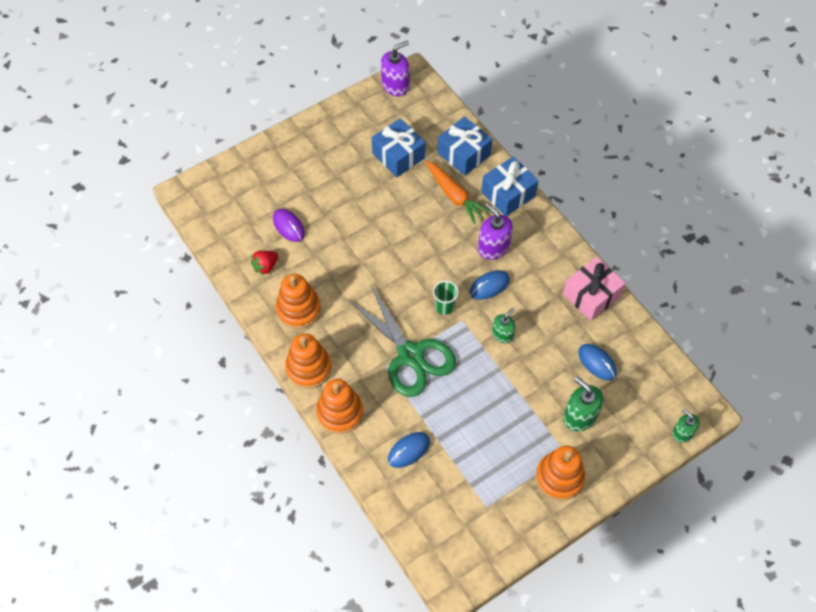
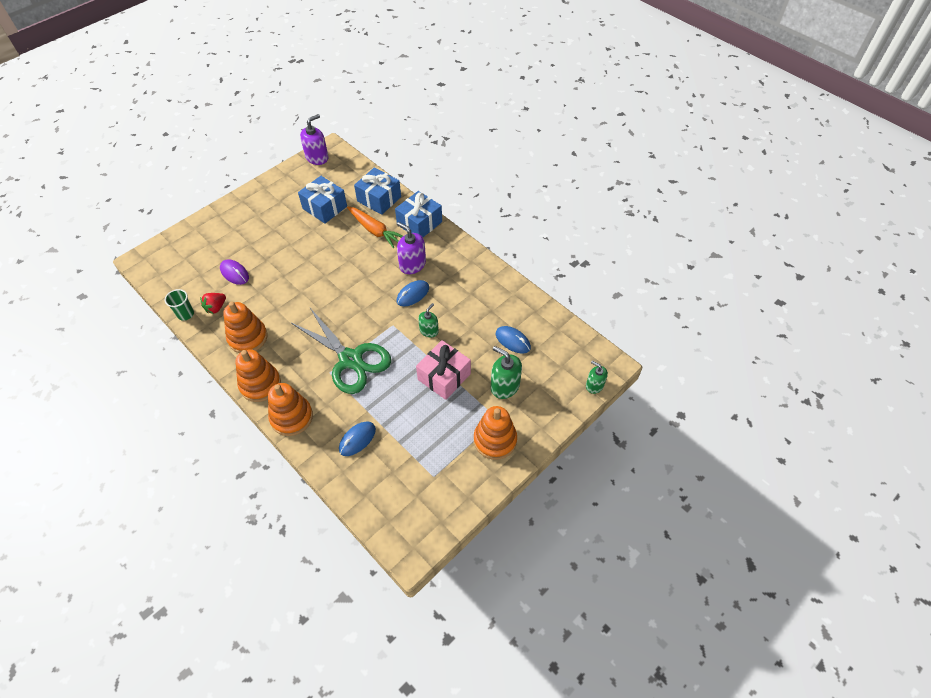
camera: 10 degrees left, 5 degrees down
(444, 306) = (376, 316): green cup -> green cup (185, 314)
(591, 295) = (499, 289): pink gift -> pink gift (444, 376)

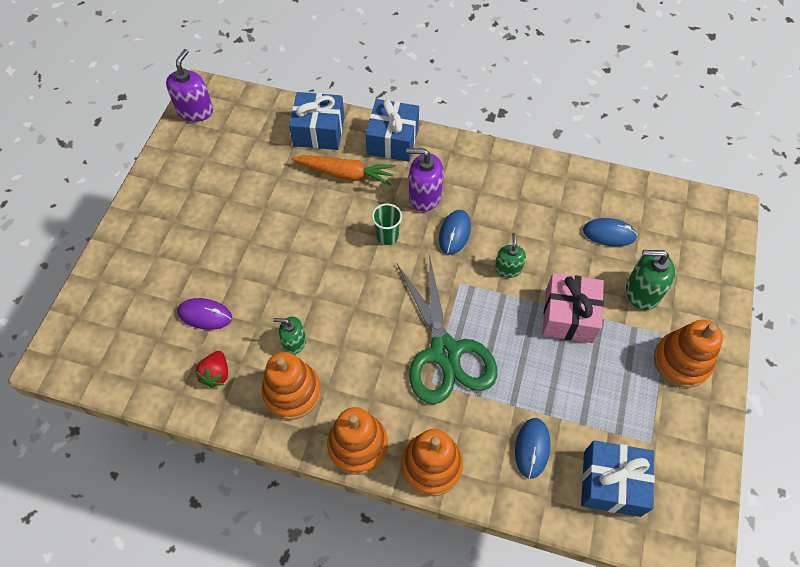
camera: 30 degrees left, 5 degrees up
(185, 314) = (180, 404): green cup -> green cup (387, 236)
(324, 207) = (257, 172): blue gift -> blue gift (611, 483)
(350, 359) = (445, 352): green scissors -> green scissors turned 60 degrees clockwise
(594, 385) = (731, 242): green soap dispenser -> green soap dispenser (294, 342)

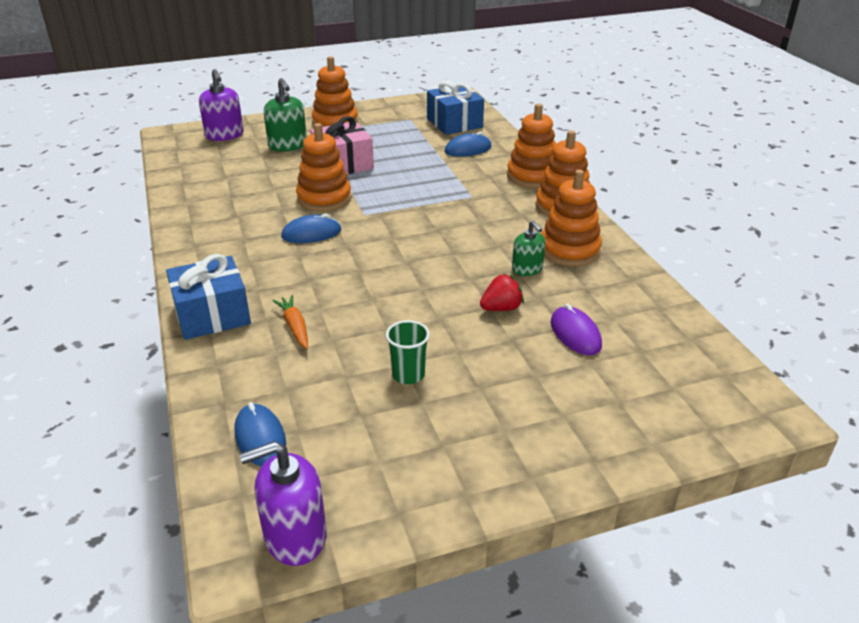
camera: 125 degrees left, 25 degrees down
(216, 374) = (614, 296): red strawberry -> red strawberry (501, 308)
(319, 131) = (240, 378): blue gift -> none
(345, 174) = (295, 327): orange carrot -> orange carrot, size x0.61
(387, 236) = (353, 267): green cup -> green cup (408, 375)
(424, 196) = (279, 265): purple soap dispenser -> purple soap dispenser (224, 135)
(445, 352) = (439, 199): green scissors -> none
(508, 268) = (324, 198): green soap dispenser -> orange stacking toy
(609, 234) = (239, 169): blue mouse -> blue mouse (260, 438)

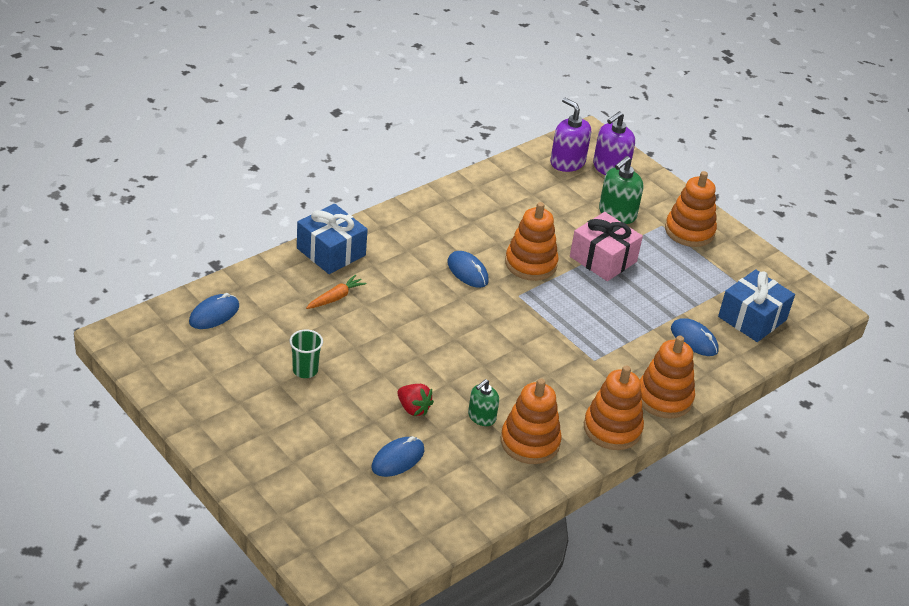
camera: 65 degrees right, 5 degrees up
(295, 536) = (139, 352): purple soap dispenser -> purple soap dispenser (567, 162)
(575, 334) = (398, 459): purple mouse -> blue mouse

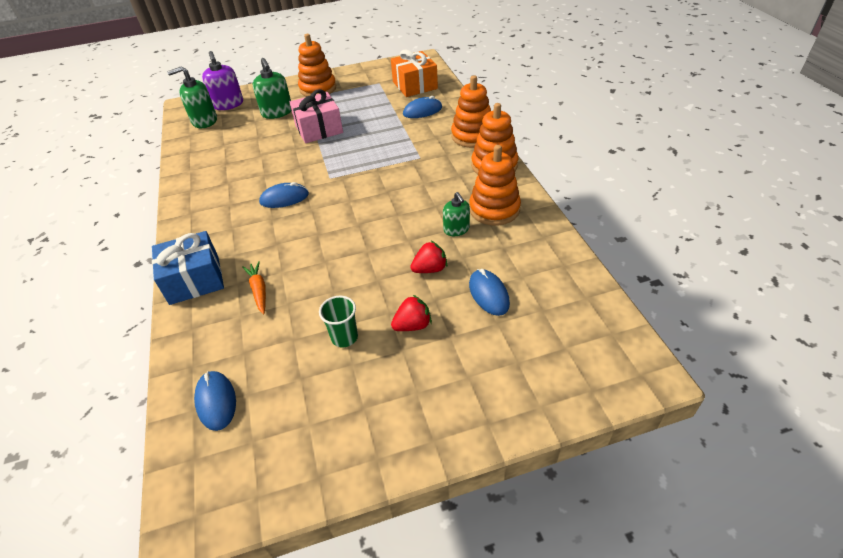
camera: 60 degrees left, 5 degrees up
(336, 412) = (412, 325): none -> red strawberry
(530, 264) = (299, 163): orange stacking toy -> none
(567, 162) = (204, 121): purple soap dispenser -> green soap dispenser
(752, 318) = (415, 85): blue gift -> orange gift

